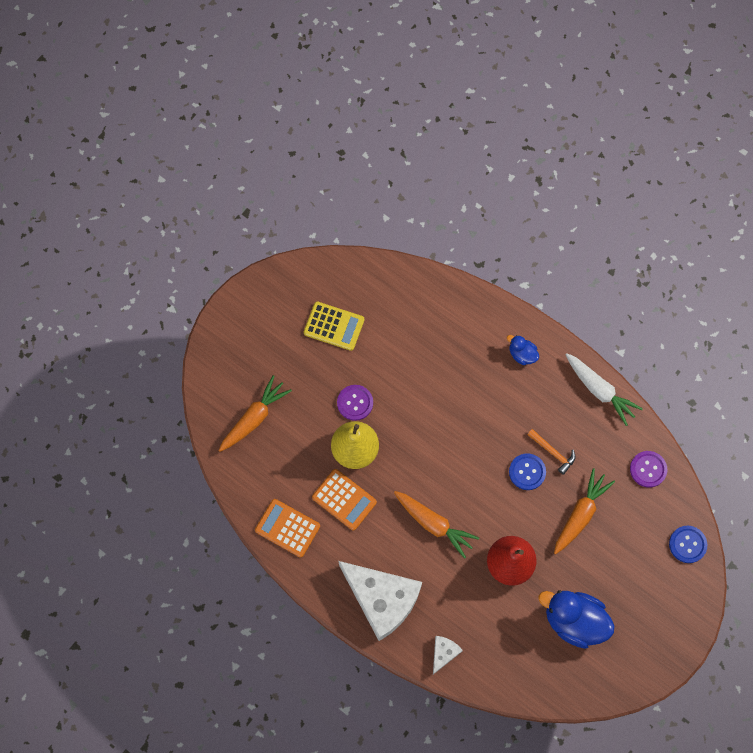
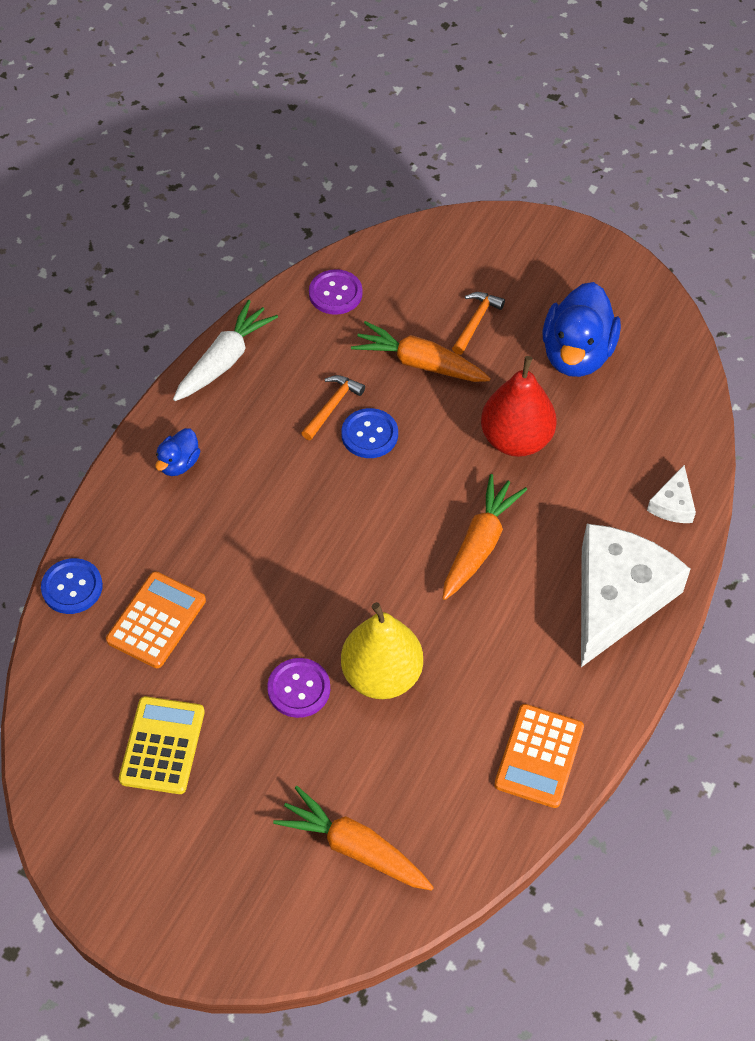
camera: 100 degrees left, 15 degrees down
(344, 500) = (470, 677): orange calculator -> orange calculator (156, 620)
(444, 653) = (673, 504): white cheese -> white cheese turned 90 degrees counterclockwise
(611, 558) = (475, 322): none -> orange hammer
(687, 544) = (434, 242): blue button -> blue button (72, 587)

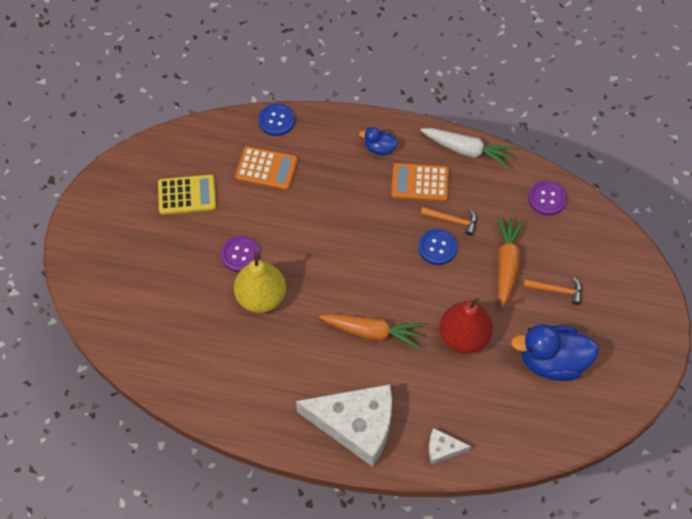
camera: 75 degrees right, 5 degrees up
(354, 848) = (145, 310): orange carrot -> none
(539, 756) = (227, 399): orange calculator -> orange calculator (420, 183)

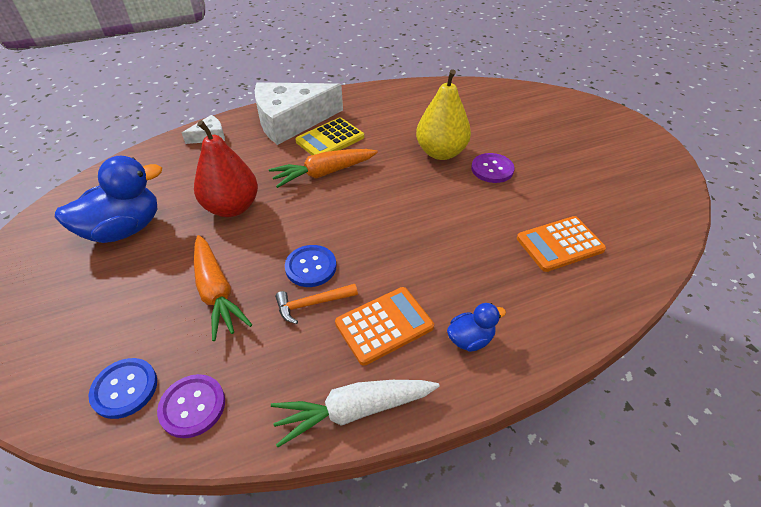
camera: 145 degrees right, 15 degrees down
(187, 195) = (593, 185): yellow calculator -> yellow calculator (330, 139)
(276, 120) = (616, 299): blue button -> blue button (125, 389)
(556, 290) = (140, 295): orange hammer -> none

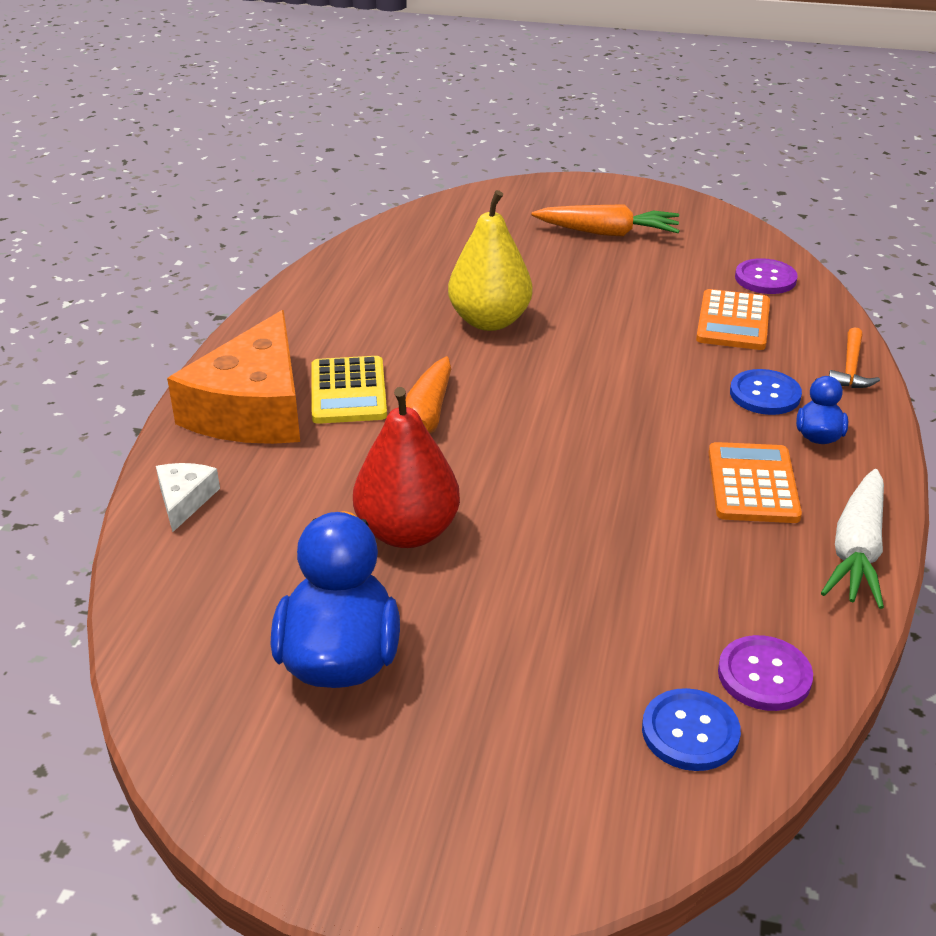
camera: 55 degrees left, 10 degrees down
(216, 292) = (579, 599): orange carrot -> orange carrot (607, 233)
(291, 121) = (253, 408): white cheese -> orange cheese
(311, 267) = (606, 503): blue button -> blue button (765, 394)
(312, 304) = (673, 524): orange hammer -> orange hammer (851, 368)
(492, 169) = (565, 302): purple button -> purple button (765, 279)

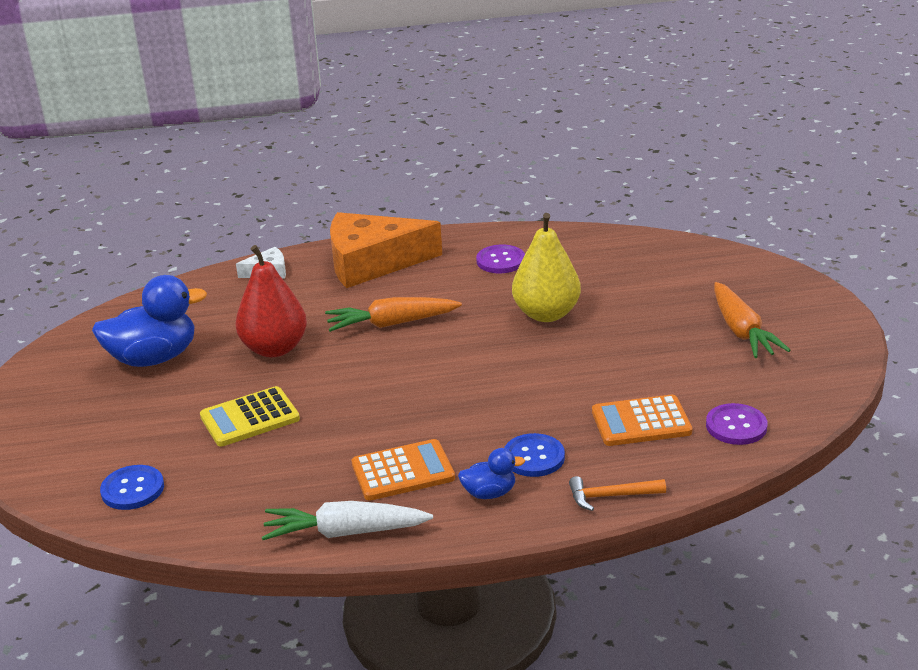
camera: 70 degrees right, 5 degrees down
(348, 391) = (413, 287): yellow calculator -> yellow calculator (250, 418)
(764, 675) = (192, 510): purple button -> purple button (500, 261)

